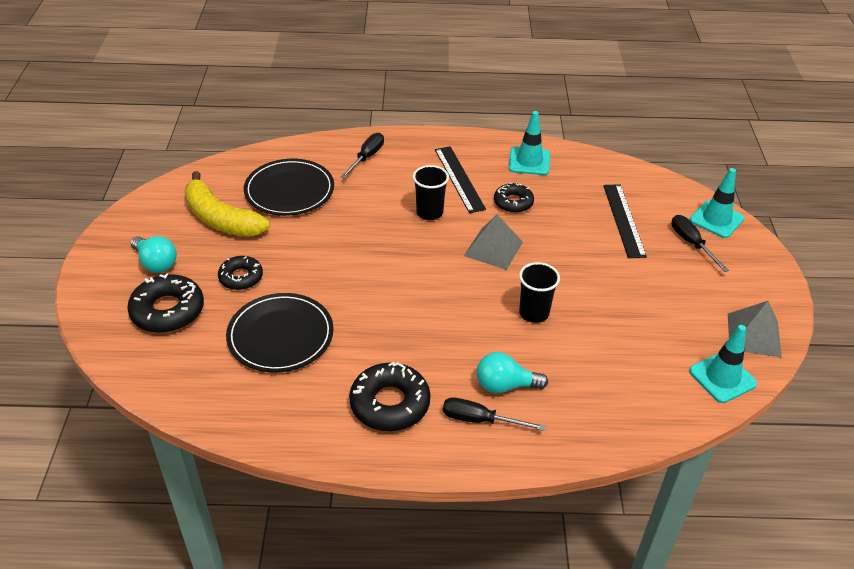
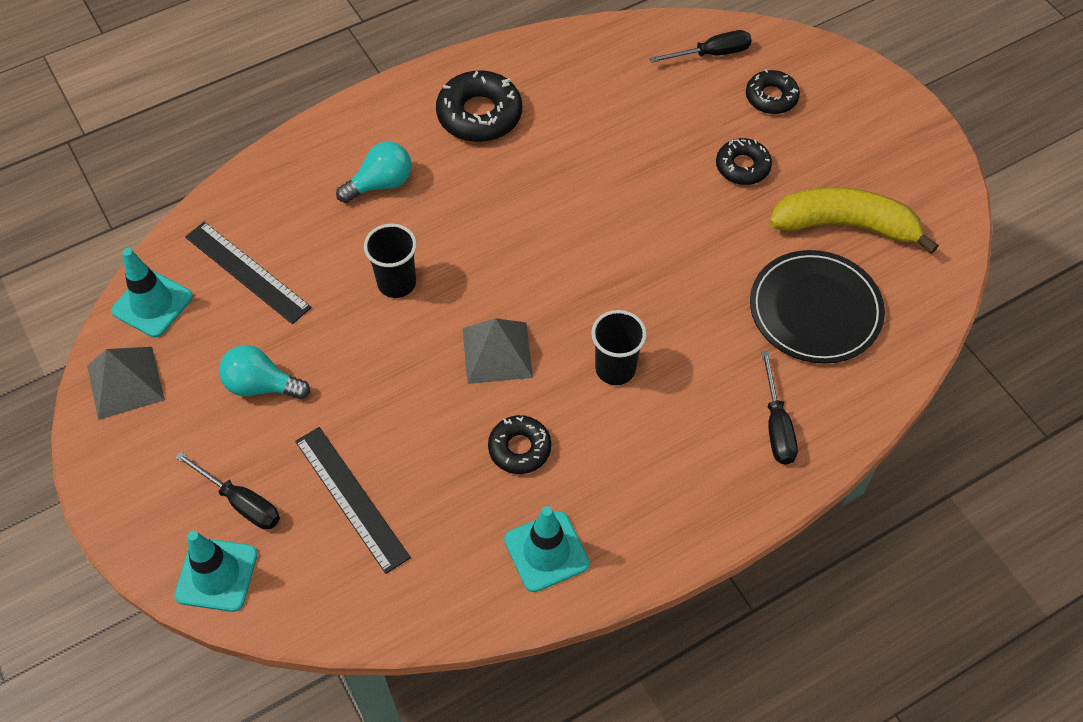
camera: 150 degrees right, 15 degrees up
(156, 263) = (844, 138): turquoise light bulb -> turquoise light bulb (261, 385)
(167, 311) = (771, 97): black donut -> black donut, size x0.63
(280, 335) = (639, 127): black plate -> none
(459, 179) = (621, 454): black ruler -> black ruler (247, 272)
(480, 420) = (385, 139): black screwdriver -> black screwdriver (711, 54)

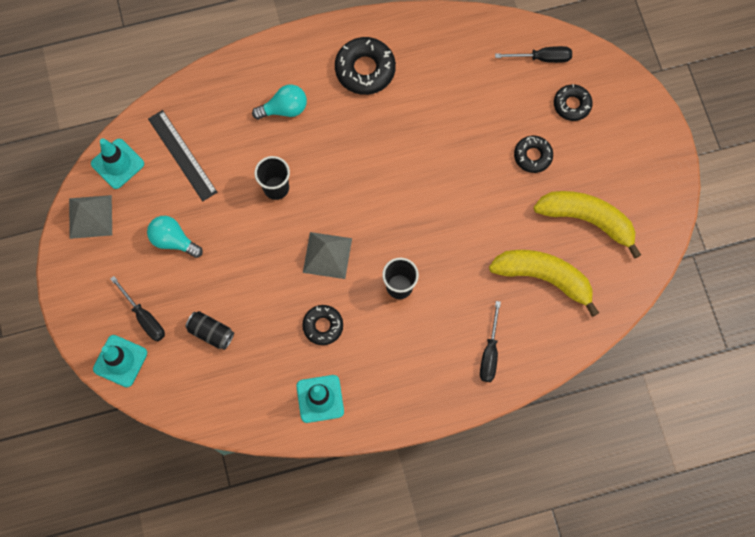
camera: 15 degrees right, 15 degrees up
(351, 498) = (211, 332): black ruler -> black can
(815, 310) = (544, 277): black plate -> yellow banana

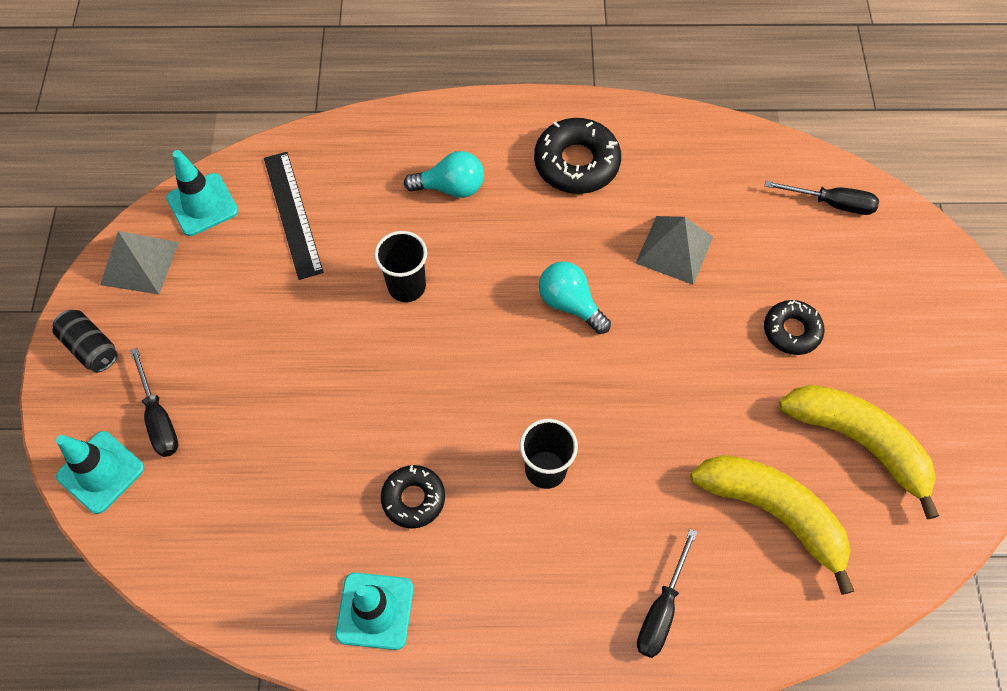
camera: 15 degrees right, 10 degrees down
(173, 240) = (240, 322): turquoise light bulb -> turquoise light bulb (570, 304)
(211, 332) = (246, 465): black can -> black can (91, 347)
(327, 255) = (451, 396): grey pyramid -> grey pyramid (674, 249)
(572, 105) = (864, 274): black donut -> none

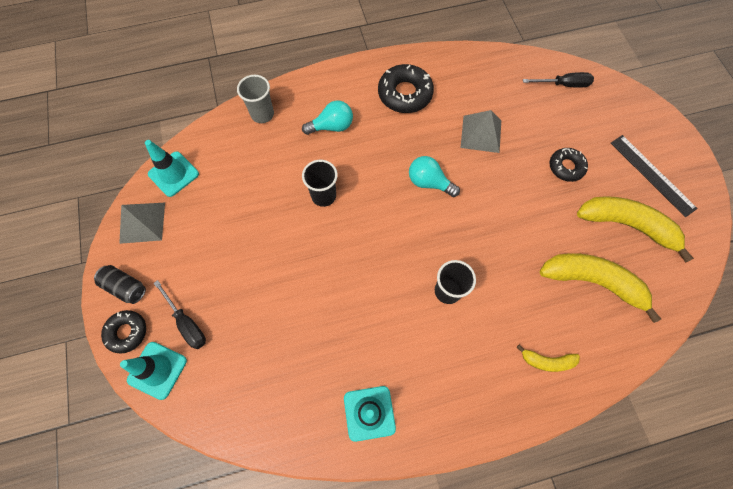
camera: 15 degrees left, 5 degrees up
(293, 214) = (235, 166): black ruler -> black ruler (652, 175)
(354, 147) = (262, 114): none -> grey cup
(413, 499) = (371, 332): black donut -> black donut (127, 332)
(661, 609) = (547, 361): black screwdriver -> yellow banana

